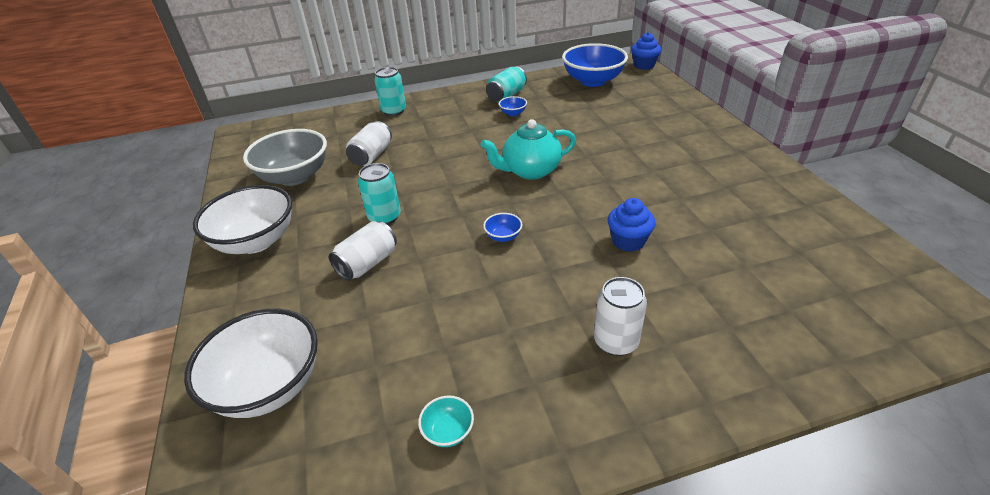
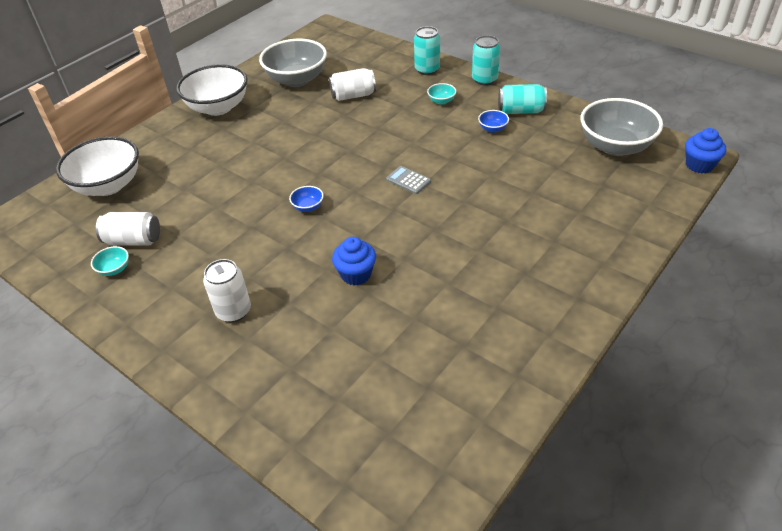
camera: 55 degrees right, 5 degrees up
(367, 263) = (231, 162): white can -> white can (133, 240)
(384, 217) = (285, 142): turquoise can -> turquoise can (484, 79)
(446, 120) = (441, 101): none -> turquoise bowl
(530, 171) = (408, 180): turquoise teapot -> grey calculator
(593, 81) = (615, 146): blue bowl -> grey bowl

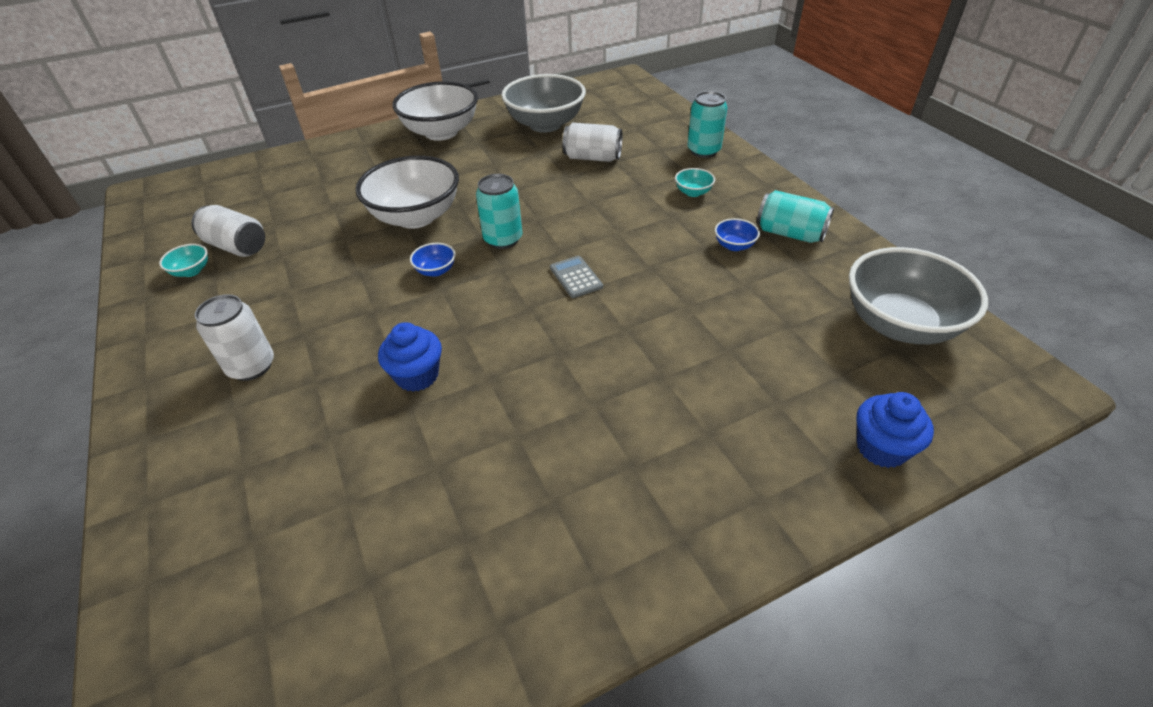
camera: 25 degrees right, 0 degrees up
(108, 185) = (270, 181): white bowl -> white bowl (416, 217)
(484, 79) = (769, 181): turquoise can -> turquoise can (503, 239)
(699, 165) = (1028, 399): blue cupcake -> blue cupcake (881, 448)

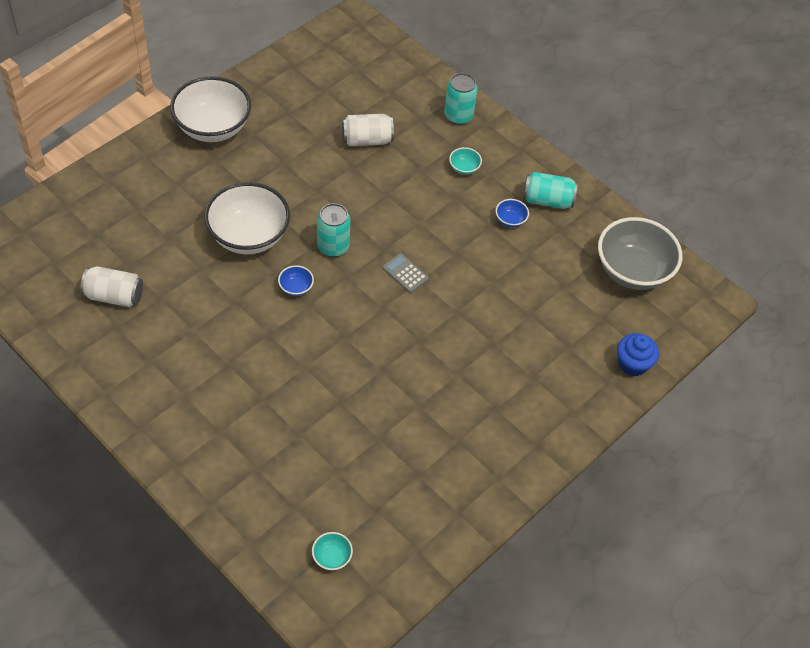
camera: 25 degrees left, 10 degrees up
(191, 271) = (95, 328): turquoise bowl -> turquoise bowl (332, 557)
(251, 366) = (209, 398): white can -> none
(417, 375) = (332, 379): blue cupcake -> none
(545, 124) = (306, 102): grey bowl -> none

